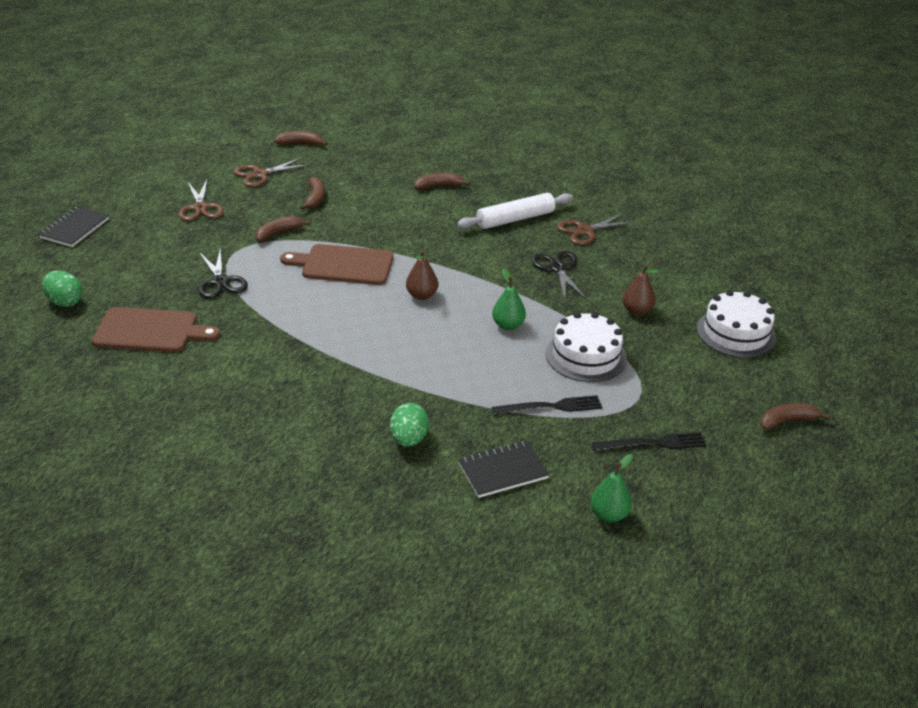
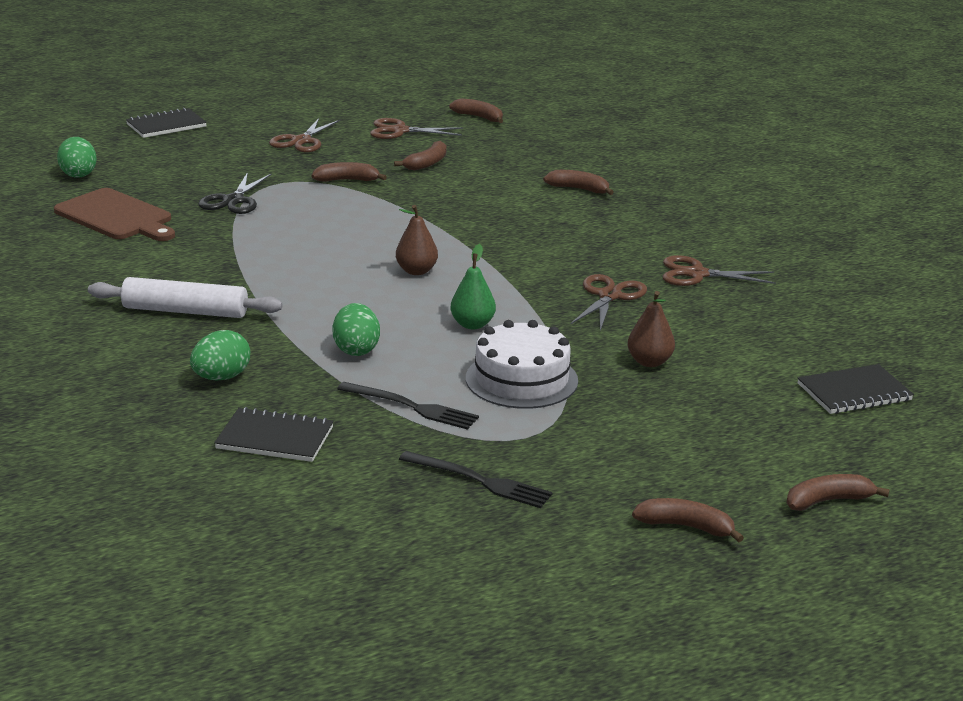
camera: 35 degrees right, 10 degrees down
(343, 265) = (373, 223): brown cutting board -> none
(464, 377) = (356, 349): none -> green egg
(515, 219) = (626, 240): white rolling pin -> white rolling pin (185, 311)
(558, 268) = (609, 296): black scissors -> brown scissors
(609, 514) = (330, 518): green pear -> none
(736, 333) = (750, 424): white cake -> none
(758, 286) = (854, 392): none -> black notebook
(828, 369) = (828, 501): none -> brown banana

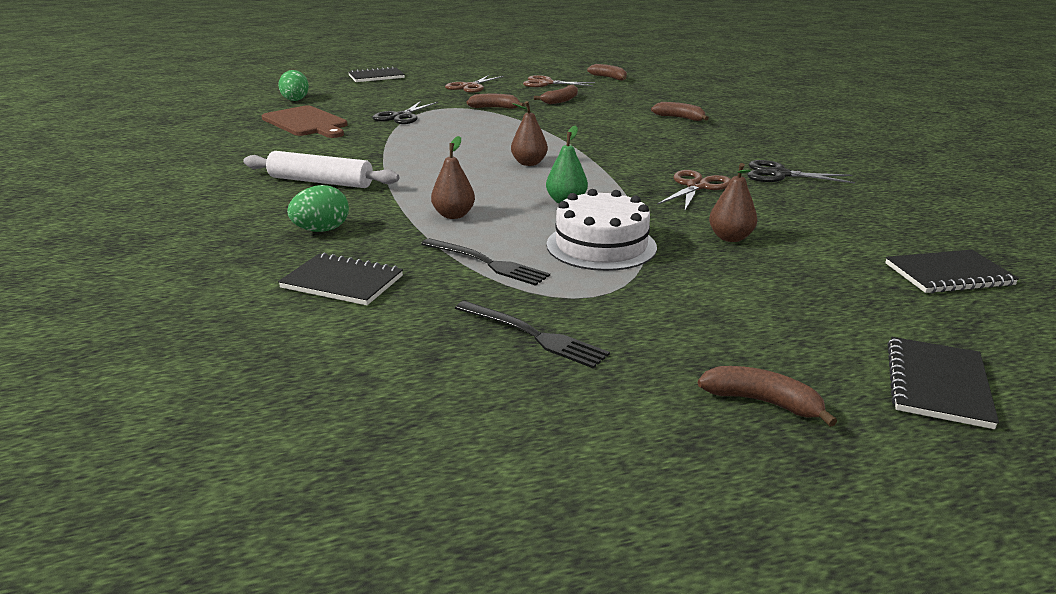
camera: 10 degrees right, 0 degrees up
(356, 349) = (453, 215): green egg -> brown pear
(697, 274) = (779, 174): brown scissors -> black scissors
(828, 501) = (937, 384): brown banana -> black notebook

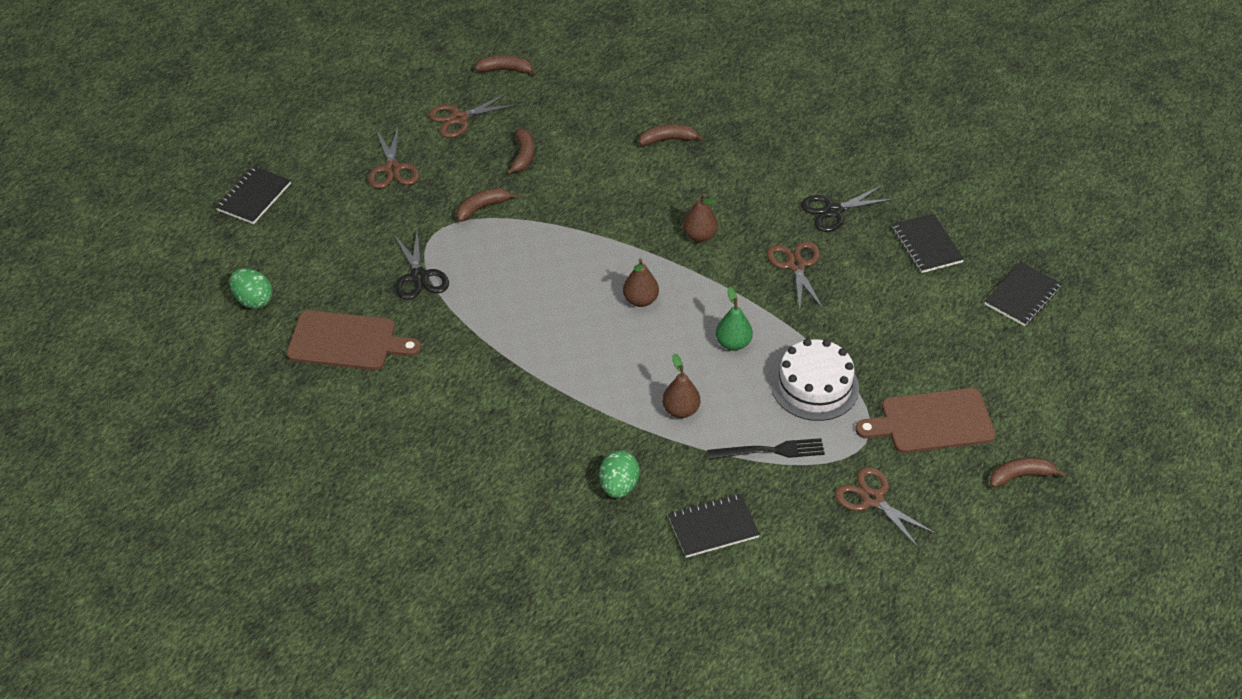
camera: 40 degrees left, 20 degrees up
(321, 182) = (520, 428): white rolling pin -> none
(532, 335) = (873, 499): black fork -> brown scissors
(698, 312) = (932, 422): none -> brown cutting board
(730, 238) = (879, 327): brown pear -> brown pear (699, 236)
(937, 384) = (1079, 410): black notebook -> black notebook (927, 245)

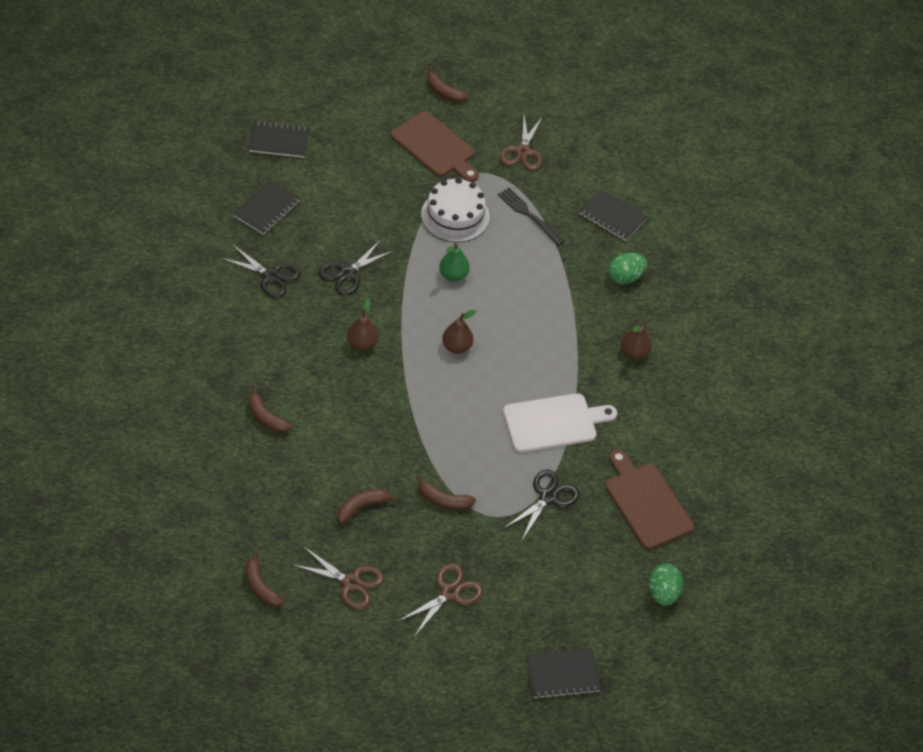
camera: 130 degrees left, 5 degrees up
(492, 324) = (554, 422): none -> white cutting board
(680, 410) = (536, 276): brown pear -> brown pear (634, 353)
(796, 265) = (347, 273): brown scissors -> black scissors

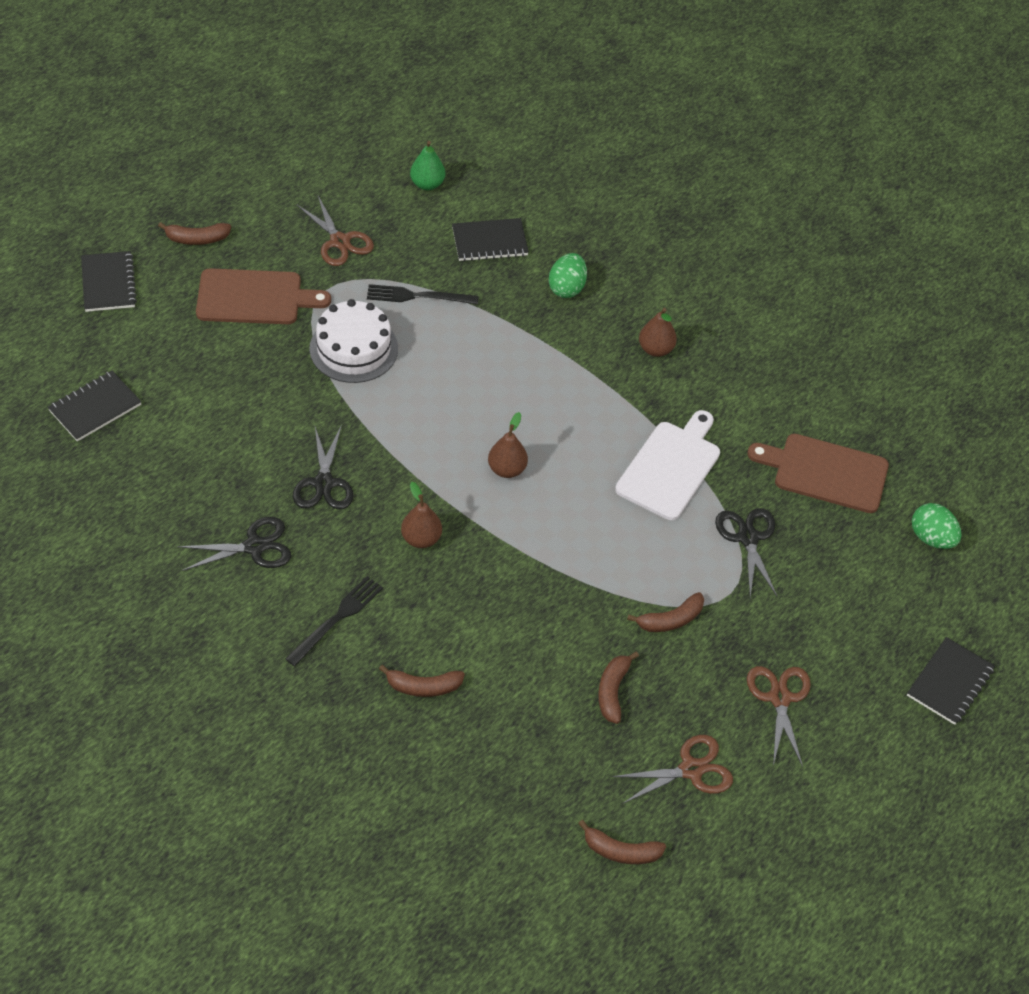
camera: 45 degrees left, 0 degrees up
(266, 209) = (167, 484): black notebook -> black notebook (108, 283)
(266, 347) = (336, 619): none -> black fork
(453, 275) = (421, 405): green pear -> green pear (427, 184)

